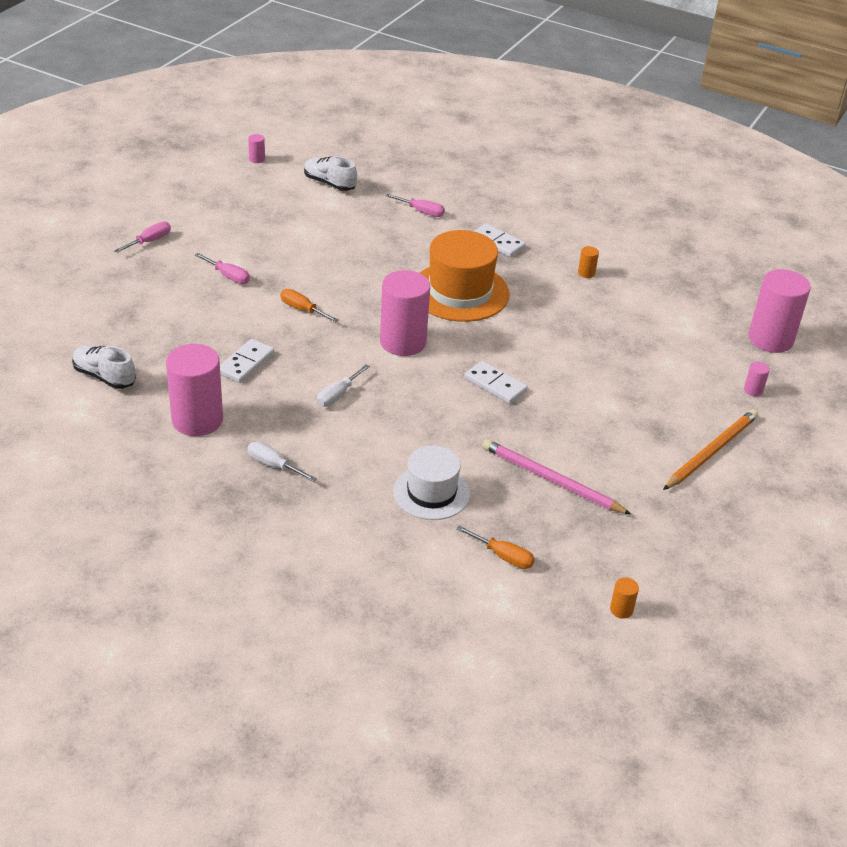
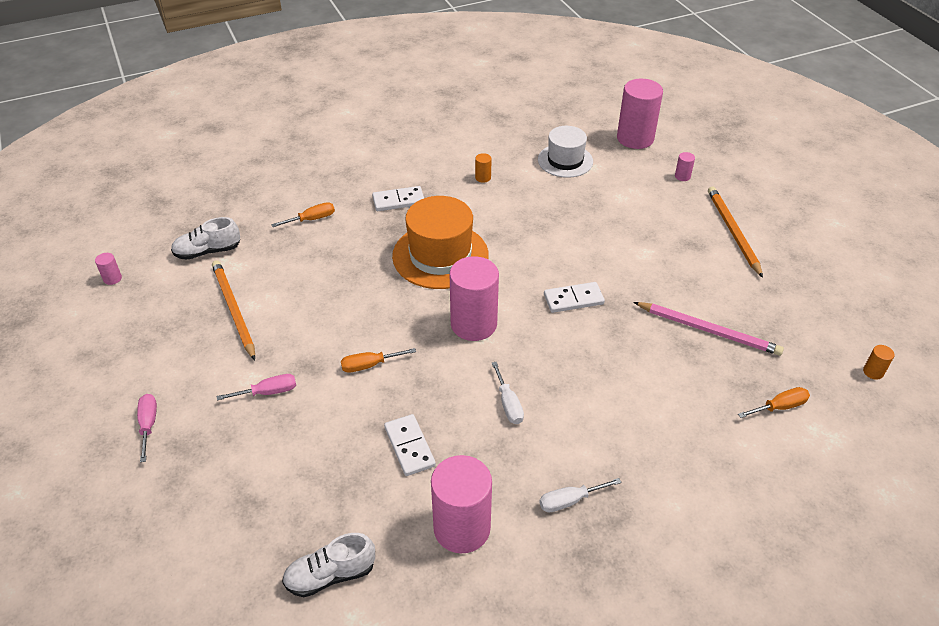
camera: 50 degrees left, 5 degrees up
(286, 223) = (233, 310): none -> orange pencil
(421, 212) = (312, 219): pink screwdriver -> orange screwdriver
(431, 492) = (677, 410): white hat -> white hat (565, 160)
(551, 480) = (708, 330): pink pencil -> pink pencil turned 135 degrees counterclockwise

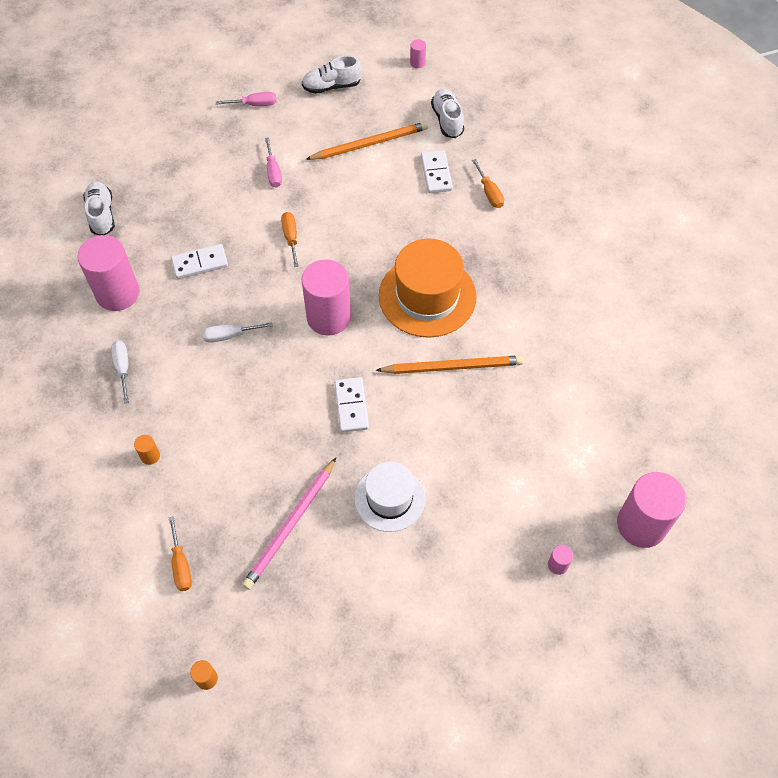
camera: 95 degrees right, 15 degrees up
(133, 351) = (331, 86): none -> white shoe
(398, 201) = (516, 264): white domino -> white domino (436, 173)
(483, 178) = (556, 344): orange cylinder -> orange cylinder (150, 456)
(565, 160) = (590, 433): white hat -> white hat (389, 498)
(732, 232) = (445, 597): orange pencil -> orange pencil (453, 367)

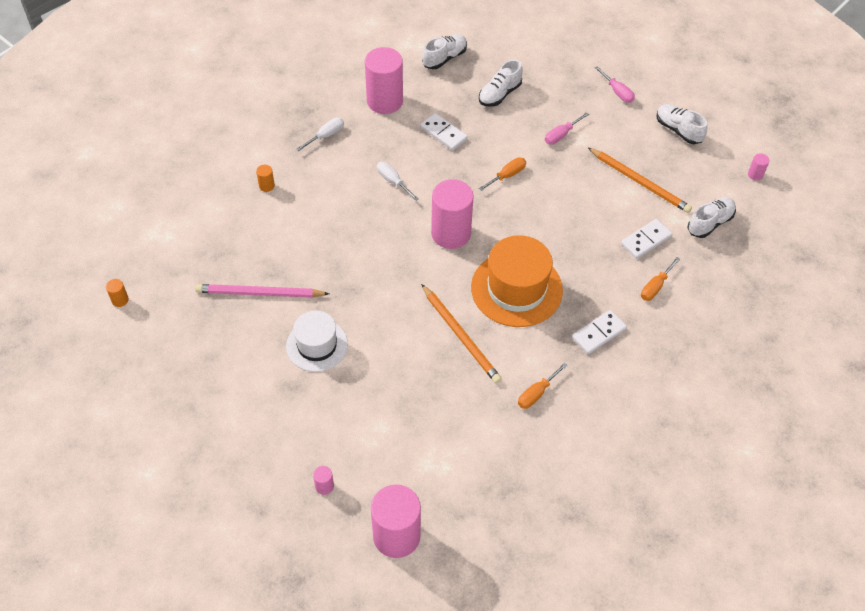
camera: 60 degrees right, 5 degrees down
(181, 565) = (194, 244): orange screwdriver -> orange screwdriver (536, 393)
(185, 193) = (499, 94): none -> white shoe
(351, 406) = (381, 284): white domino -> white domino (598, 333)

